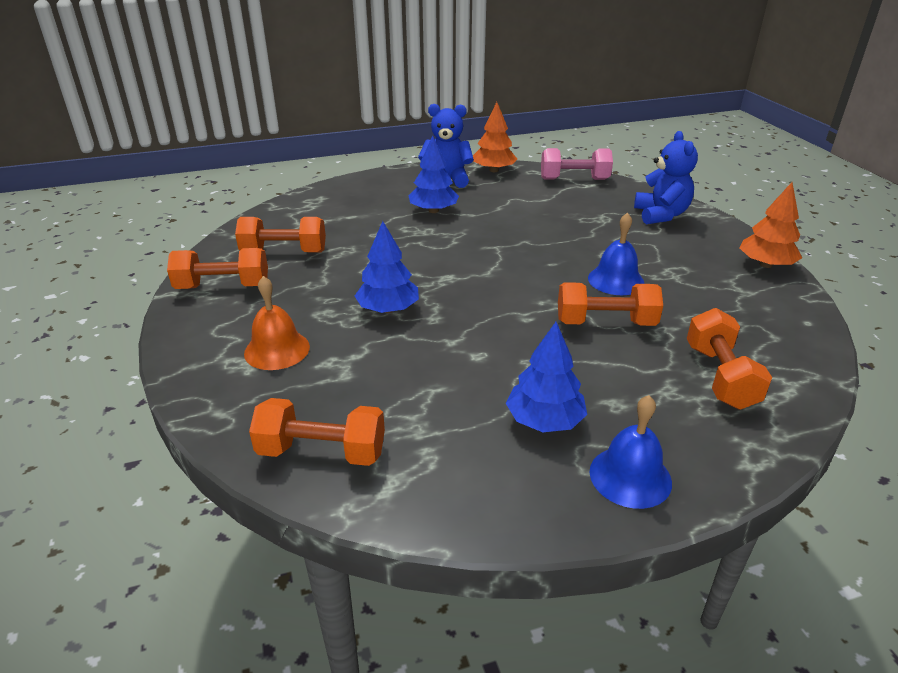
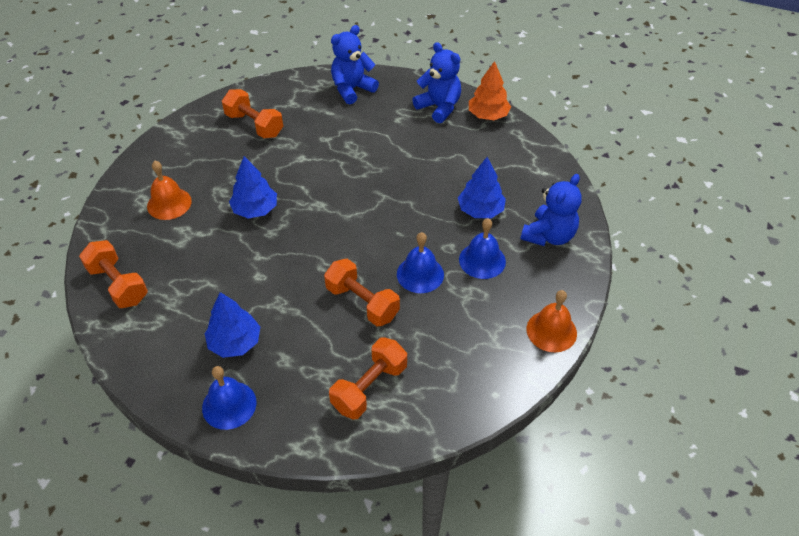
camera: 40 degrees right, 15 degrees up
(223, 286) = (193, 136): orange dumbbell -> none
(348, 195) = (352, 89): none -> blue teddy bear
(433, 210) = (388, 136): blue tree -> blue tree (480, 210)
(574, 179) = (537, 159): pink dumbbell -> none
(644, 249) = (482, 260): none -> blue bell
(765, 264) = (551, 331): orange tree -> orange bell

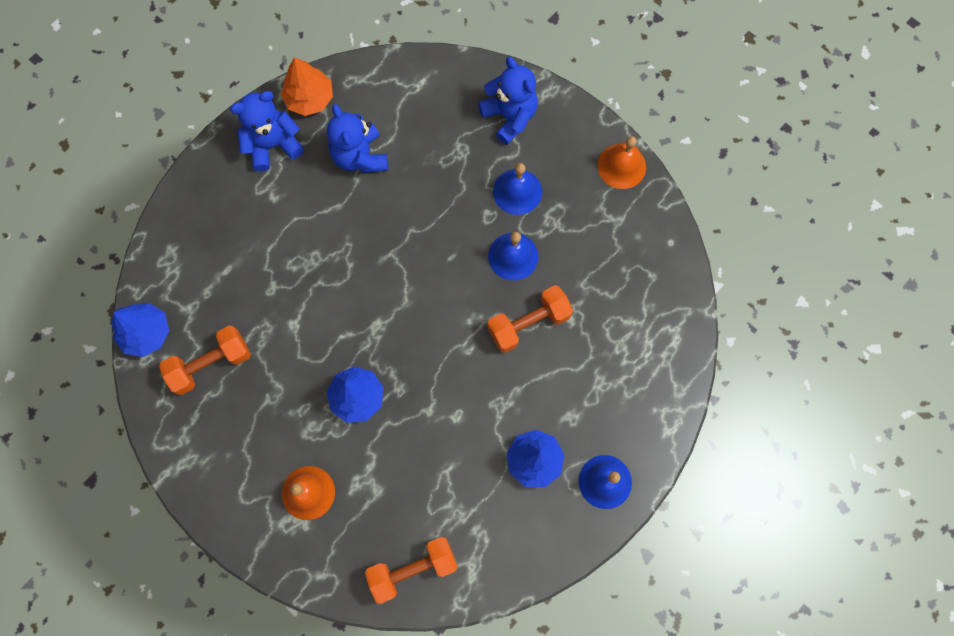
camera: 70 degrees left, 25 degrees up
(352, 89) = (195, 230): blue teddy bear -> blue teddy bear (360, 156)
(369, 387) = (628, 348): orange dumbbell -> none
(480, 210) = (450, 166): blue tree -> blue tree (146, 333)

